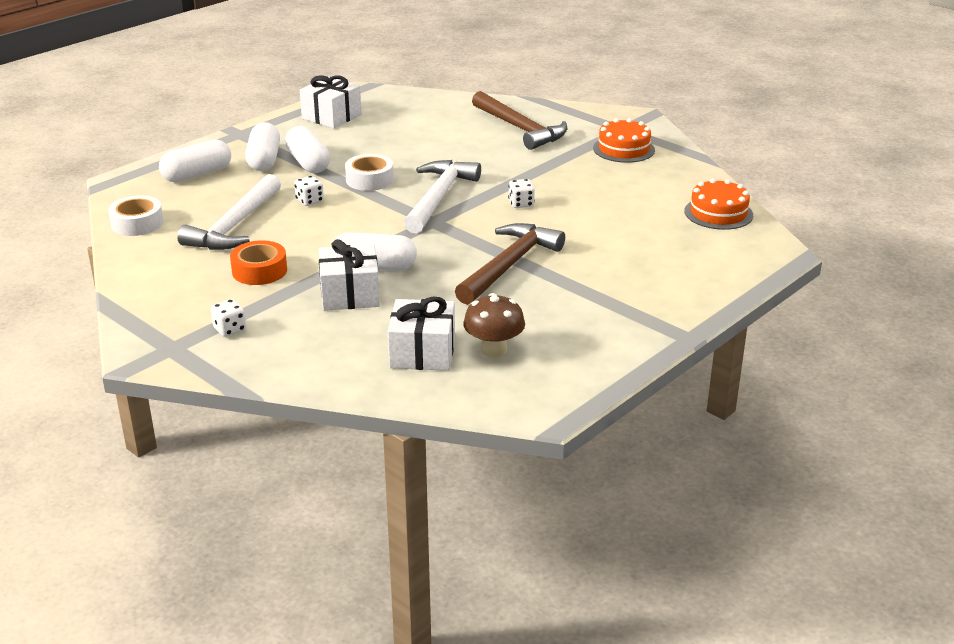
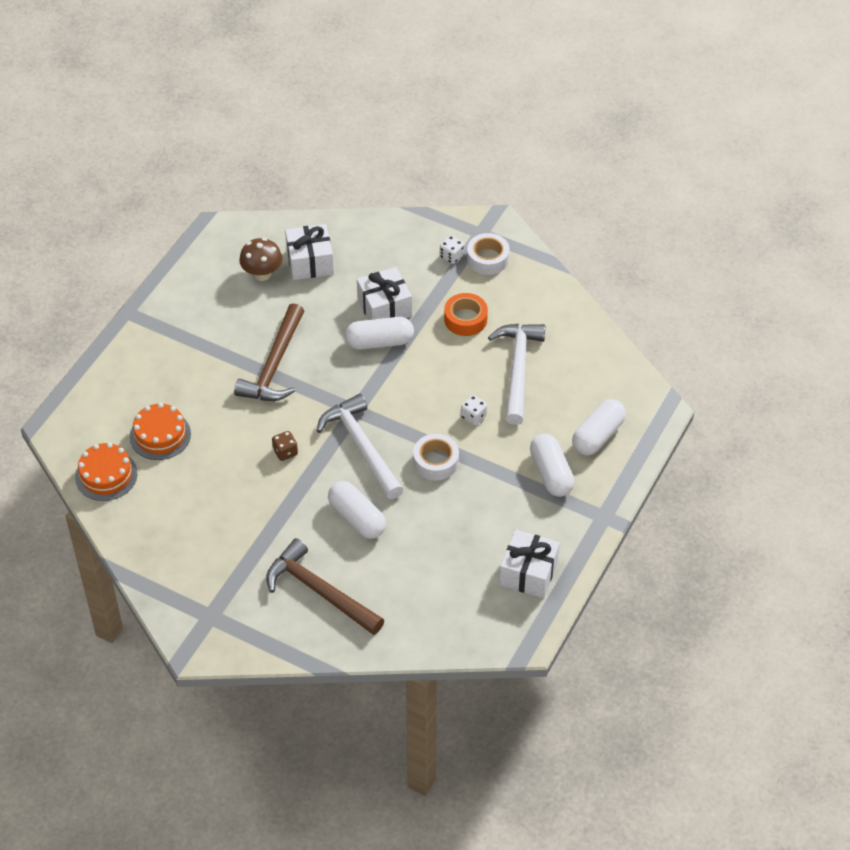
camera: 165 degrees right, 20 degrees up
(137, 223) = (599, 355): white tape -> white tape (487, 259)
(308, 163) = (506, 477): white capsule -> white capsule (357, 518)
(439, 197) = (361, 446): white hammer -> white hammer turned 150 degrees clockwise
(521, 204) = (285, 452): white dice -> brown dice
(623, 149) = (204, 572): orange cake -> orange cake (160, 435)

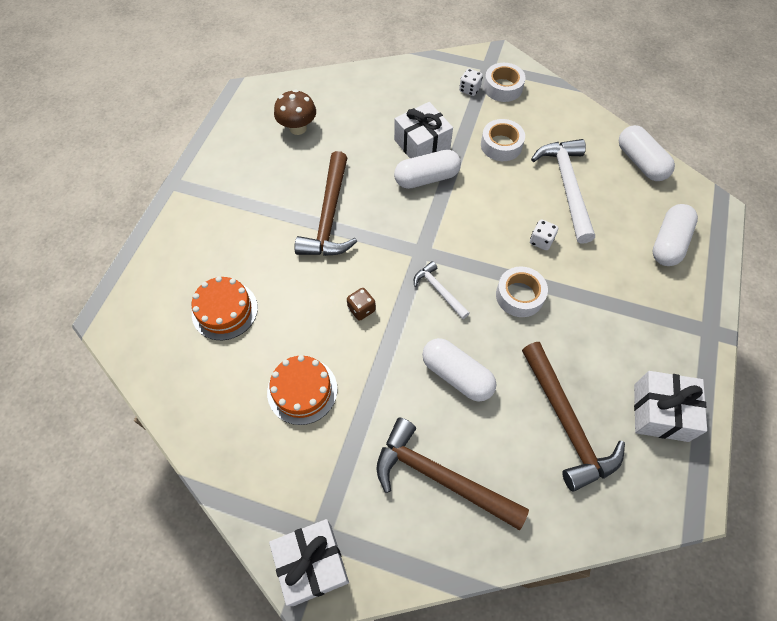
camera: 10 degrees left, 10 degrees up
(106, 475) = (171, 367): orange cake -> orange cake (302, 390)
(310, 262) = (341, 111): white gift -> white gift (312, 564)
(361, 446) = (439, 290): white hammer -> white hammer, size x0.52
(441, 568) = (566, 423): none -> brown hammer
(465, 319) = (501, 145): orange tape -> white tape
(551, 473) = (639, 290): white capsule -> white capsule (640, 162)

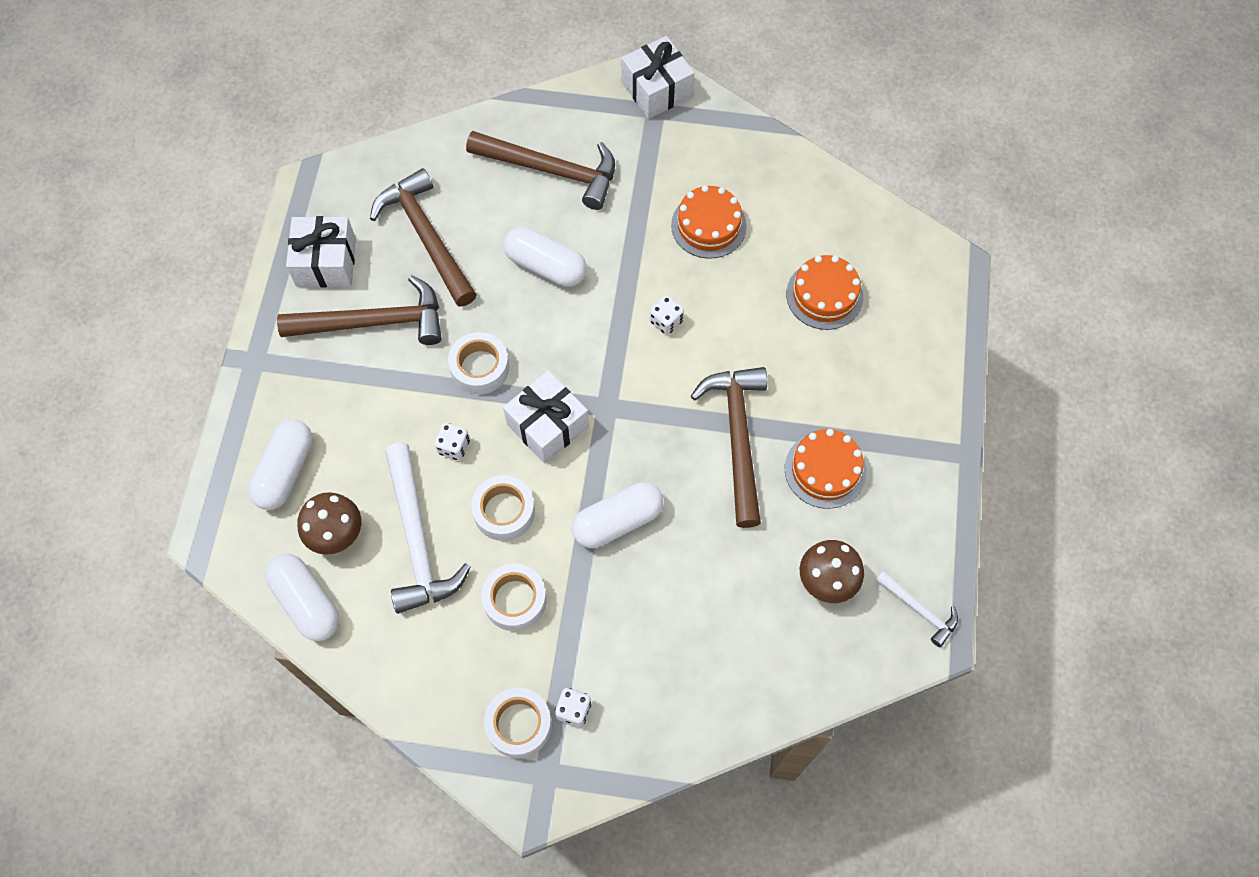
camera: 170 degrees right, 5 degrees up
(274, 188) = (825, 470): none -> orange cake
(361, 309) = (666, 321): brown dice -> white dice
(422, 144) = (634, 581): white gift -> white gift (547, 425)
(439, 290) = (578, 359): white hammer -> white hammer (919, 610)
(505, 195) = (504, 511): none -> white tape
(610, 347) = (374, 322): none -> brown hammer
(625, 198) = (336, 534): none -> brown mushroom

